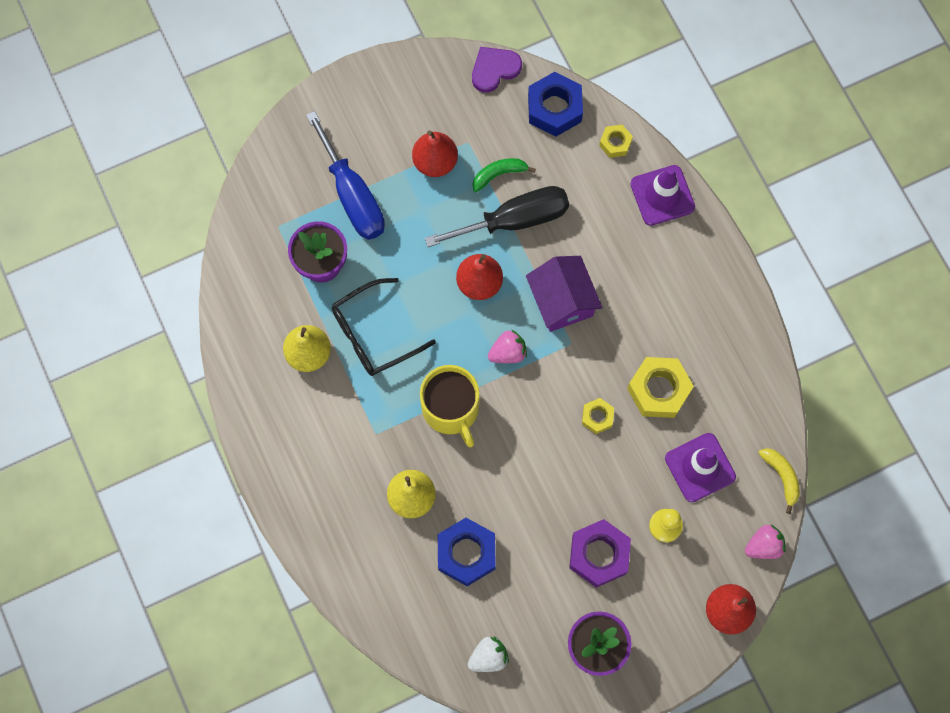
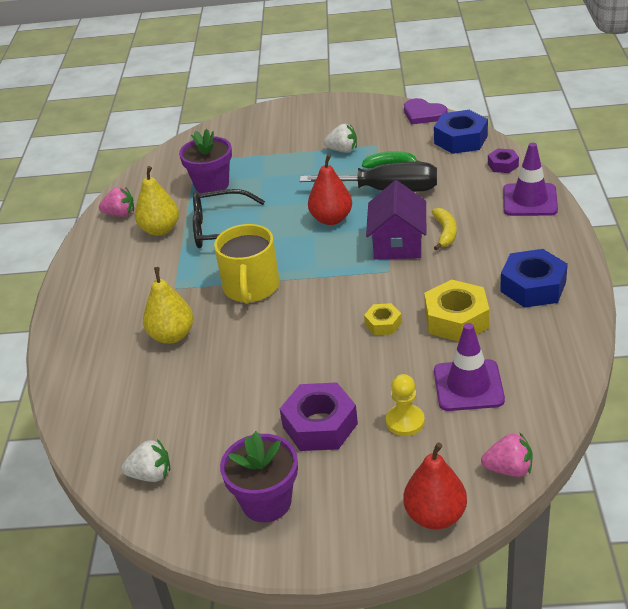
camera: 30 degrees right, 35 degrees down
(352, 195) = (265, 155): blue screwdriver -> none
(435, 162) = (342, 150): red pear -> white strawberry
(466, 553) = (190, 387): blue nut -> blue nut (533, 287)
(494, 69) = (423, 114): purple heart -> purple heart turned 135 degrees counterclockwise
(508, 352) = (327, 264): pink strawberry -> pink strawberry (120, 214)
(615, 143) = (503, 165): yellow nut -> purple nut
(781, 477) = (558, 416): yellow banana -> yellow banana (445, 233)

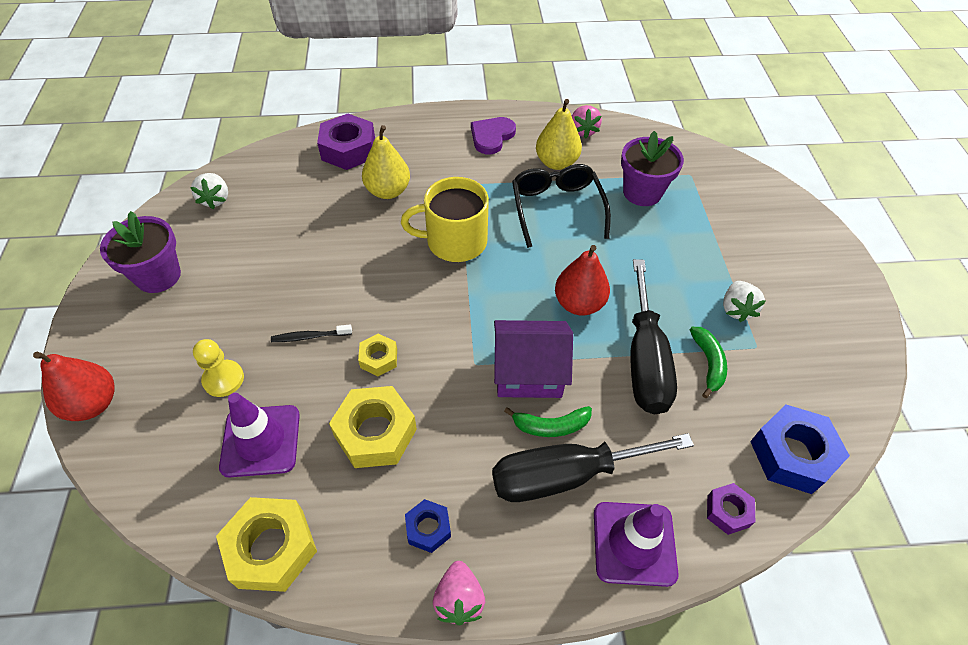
camera: 80 degrees right, 15 degrees up
(320, 425) = (239, 309): purple nut -> purple nut (348, 149)
(357, 369) = (310, 336): none -> black toothbrush
(423, 114) = (857, 405): purple heart -> purple heart (491, 136)
(445, 233) = (550, 426): yellow banana -> green banana
(484, 226) = (566, 475): none -> black screwdriver
(509, 469) = (127, 474): pink strawberry -> pink strawberry (459, 599)
(533, 287) = (428, 528): blue nut -> blue nut, size x0.54
(561, 365) = (271, 548): none -> yellow nut

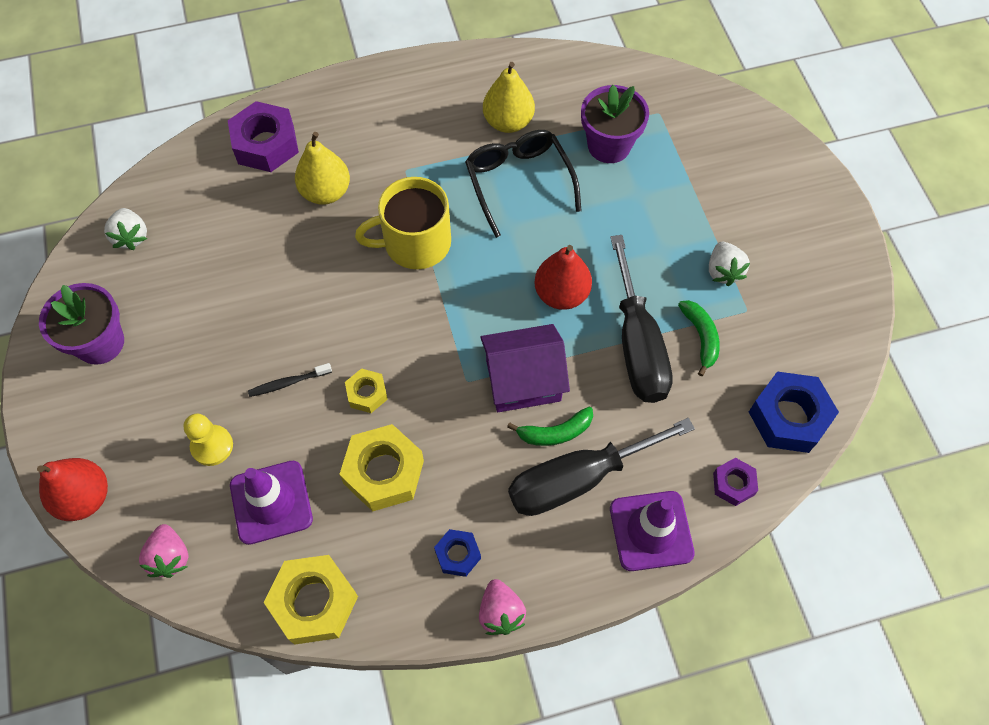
camera: 10 degrees left, 10 degrees up
(491, 136) = (428, 99): purple heart -> none
(583, 131) = (531, 73): pink strawberry -> pink strawberry (170, 557)

